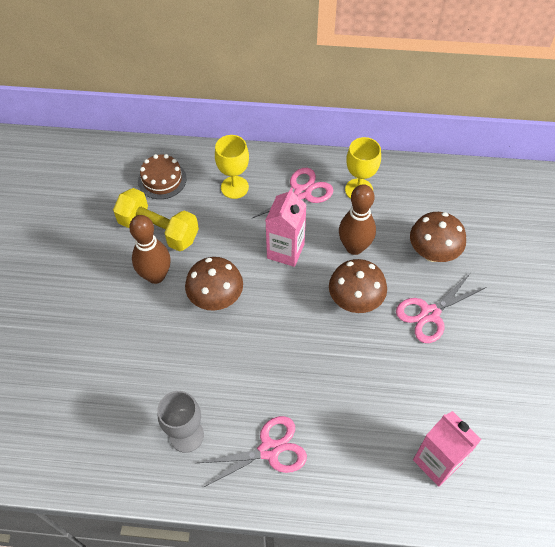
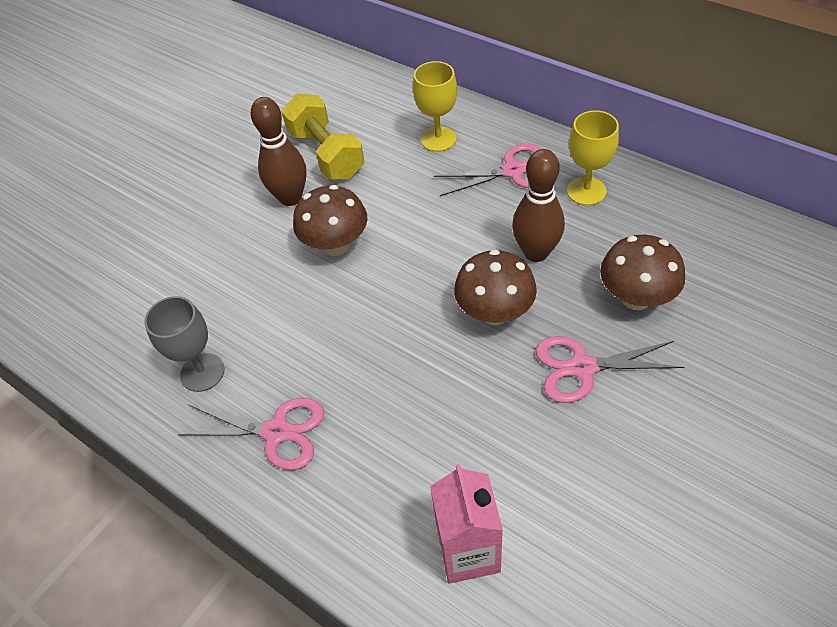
camera: 35 degrees right, 5 degrees down
(162, 180) = (366, 106): brown cake -> none
(285, 251) = (449, 225): pink carton -> none

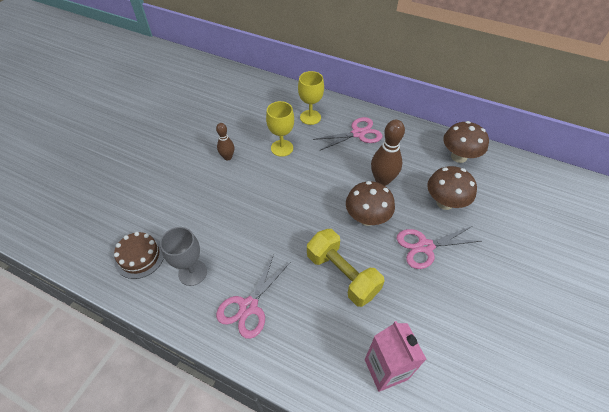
camera: 15 degrees left, 0 degrees up
(130, 341) = (140, 257): none -> brown cake
(276, 432) = (249, 306): pink scissors -> pink scissors turned 120 degrees clockwise
(290, 197) = (228, 157): brown bowling pin -> brown bowling pin, size x0.60
(326, 154) = (244, 129): yellow dumbbell -> yellow dumbbell (342, 274)
(336, 245) = (262, 184): brown mushroom -> brown mushroom (458, 157)
(586, 191) = (402, 143): yellow goblet -> yellow goblet (282, 148)

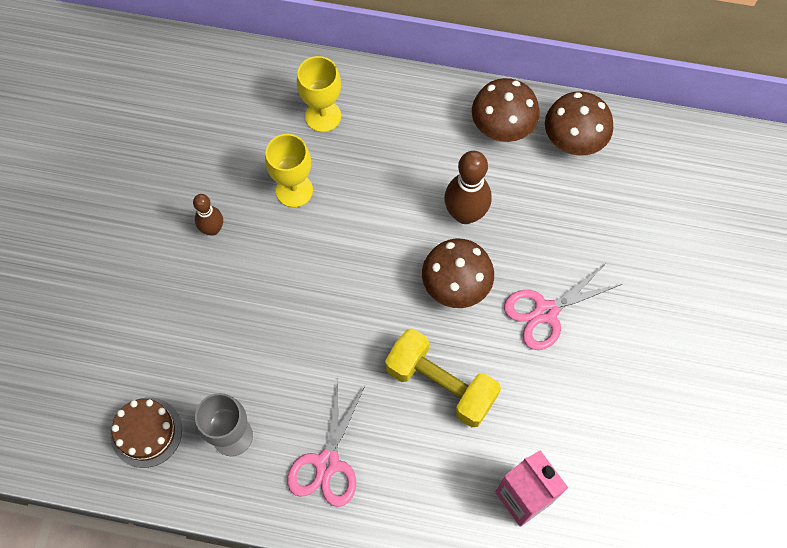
camera: 15 degrees left, 15 degrees up
(358, 133) = (408, 132): pink scissors -> none
(444, 202) = (563, 231): brown mushroom -> brown mushroom (502, 128)

